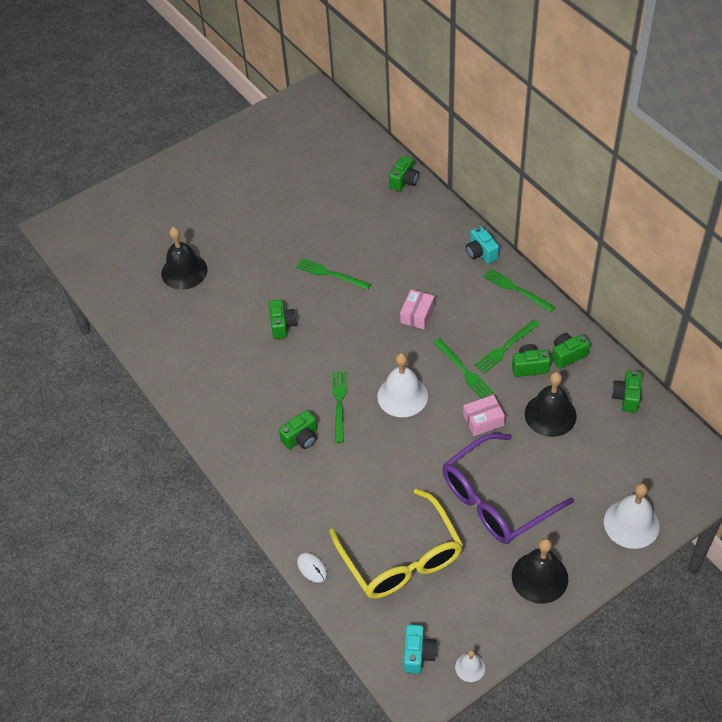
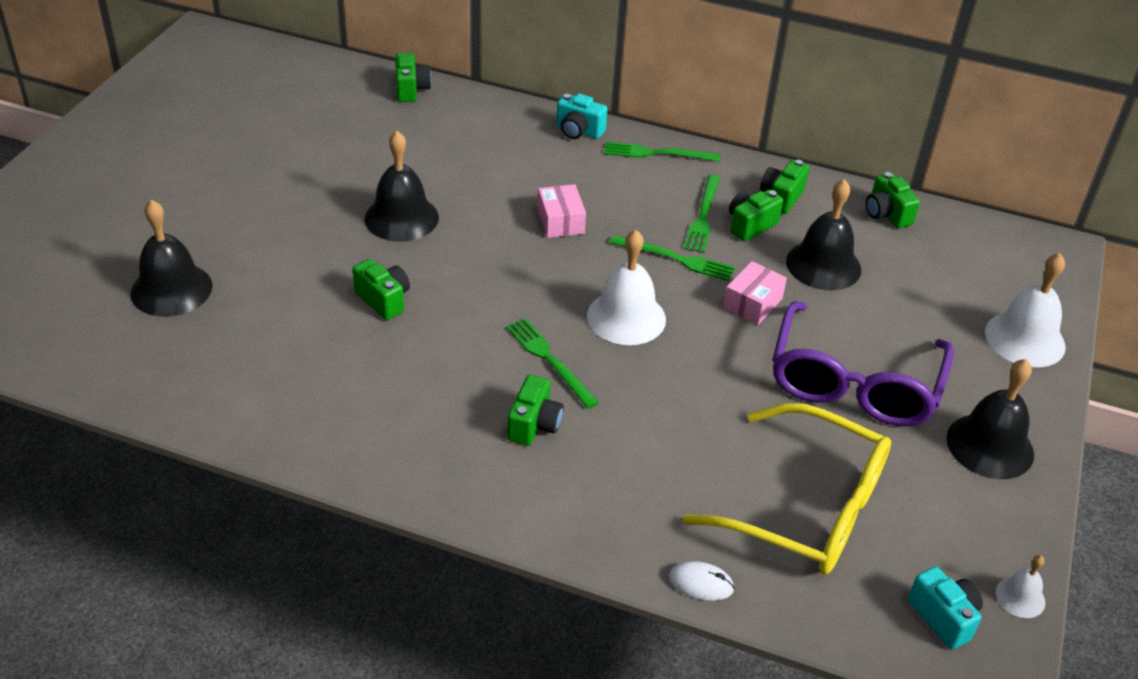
camera: 40 degrees left, 10 degrees down
(330, 274) = (401, 218): green fork -> black bell

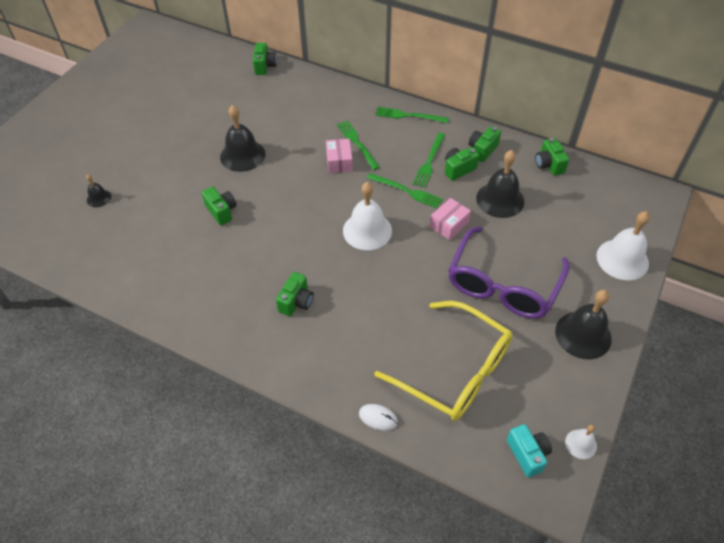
camera: 10 degrees right, 10 degrees up
(171, 289) = (99, 198): black bell -> black bell, size x0.51
(549, 360) = (314, 258): green fork -> green fork (357, 143)
(578, 131) = (362, 98): turquoise camera -> none

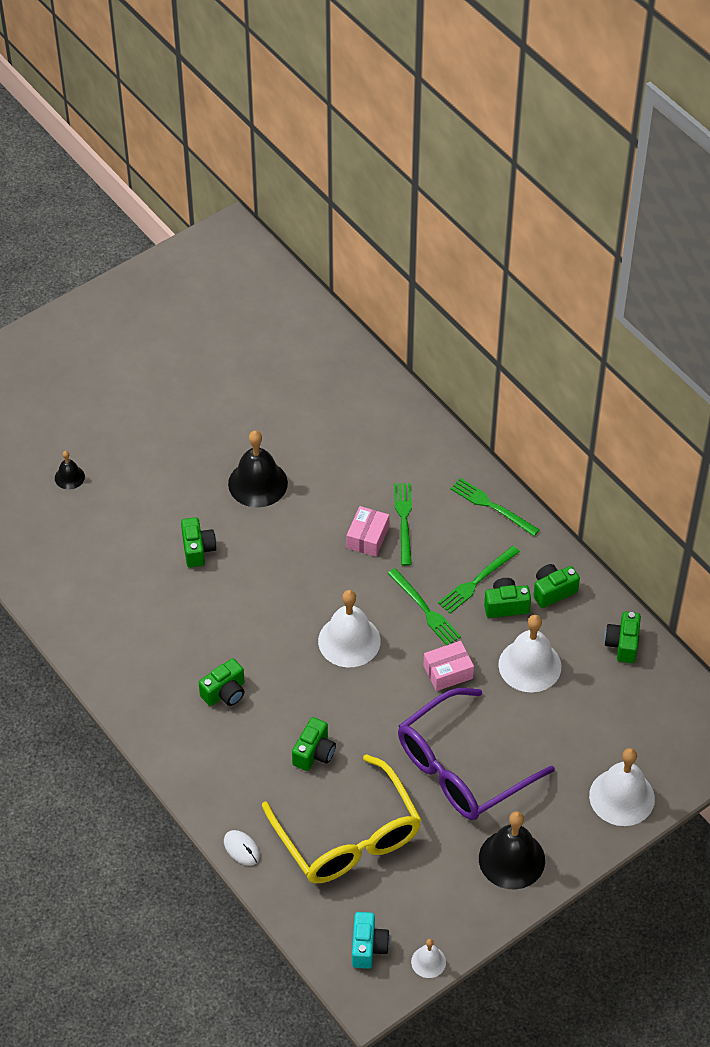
camera: 25 degrees right, 0 degrees up
(265, 66) = (350, 359): green camera -> green camera (314, 753)
(500, 199) = (529, 665): black bell -> white bell

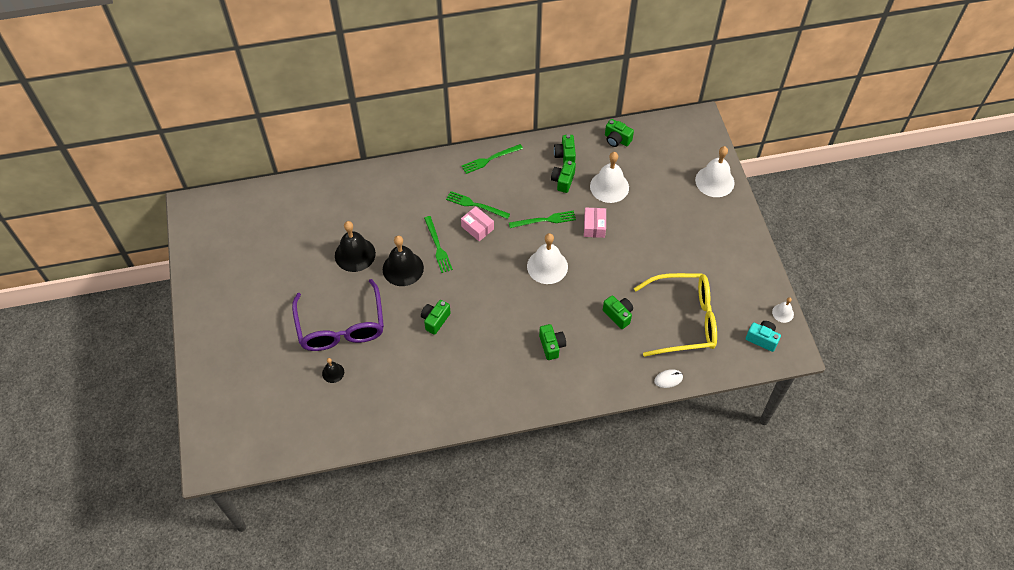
camera: 65 degrees left, 5 degrees up
(198, 550) = (435, 320): green camera -> green camera turned 75 degrees counterclockwise
(463, 767) = (662, 245): purple glasses -> purple glasses (341, 326)
(477, 581) = (538, 187): green fork -> green fork (438, 246)
(511, 859) = (732, 247): black bell -> black bell (355, 254)

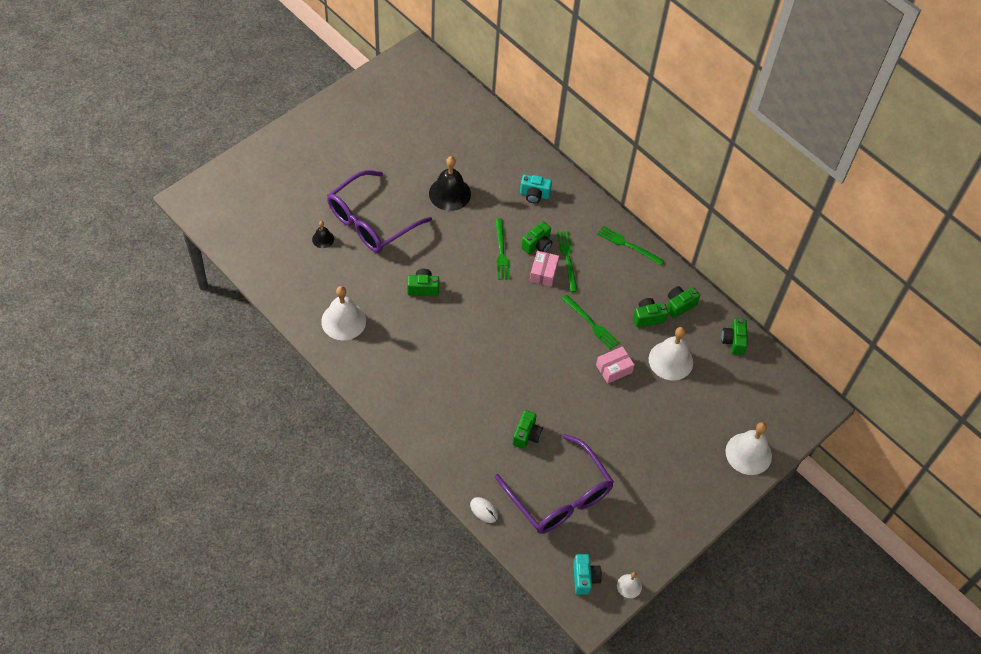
camera: 55 degrees right, 0 degrees up
(399, 196) = (534, 195): none -> turquoise camera
(403, 268) = (460, 236): black bell -> none
(438, 246) = (501, 251): green fork -> green fork turned 45 degrees counterclockwise
(547, 266) = (540, 350): white bell -> white bell (343, 321)
(551, 346) = (456, 394): green camera -> green camera (537, 245)
(683, 320) = (559, 495): yellow glasses -> purple glasses

